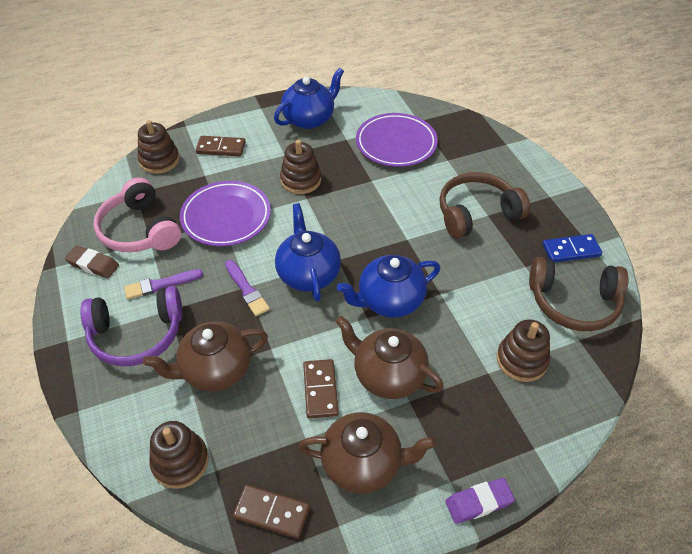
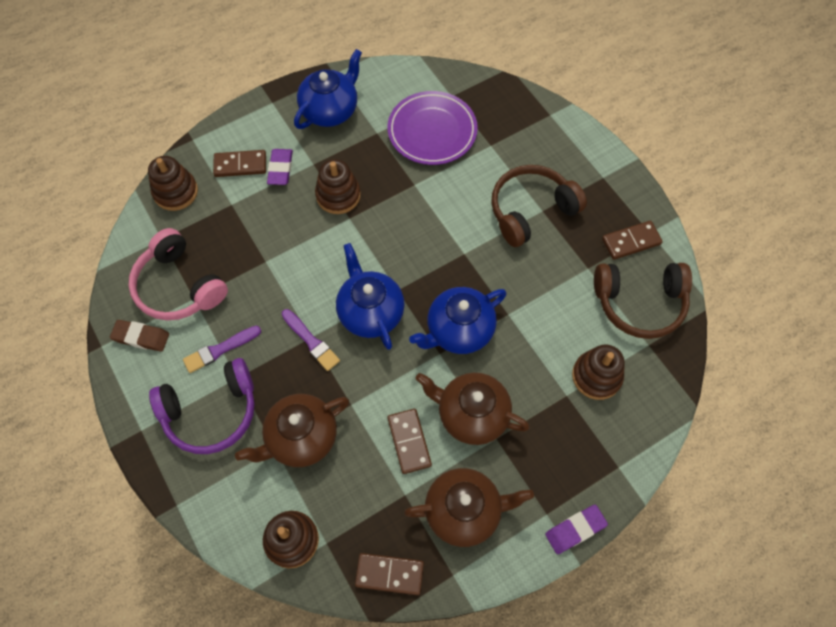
camera: 10 degrees left, 15 degrees up
(226, 217) = (268, 255): purple plate -> none
(255, 155) = (280, 169): none -> purple eraser
(571, 250) = (631, 241): blue domino -> brown domino

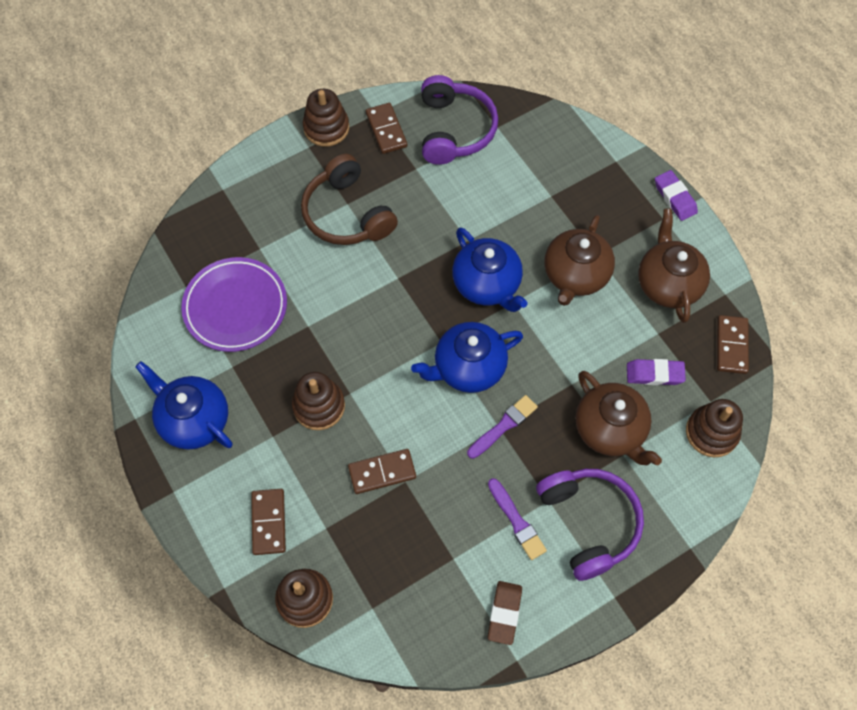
camera: 90 degrees left, 0 degrees up
(179, 286) = (438, 578): pink headphones -> none
(280, 169) = (278, 473): purple eraser -> purple eraser (654, 374)
(409, 441) = (606, 330): brown domino -> brown domino (382, 472)
(596, 376) = (531, 170): brown stacking toy -> brown stacking toy (326, 128)
(639, 303) = (454, 130): brown headphones -> purple headphones

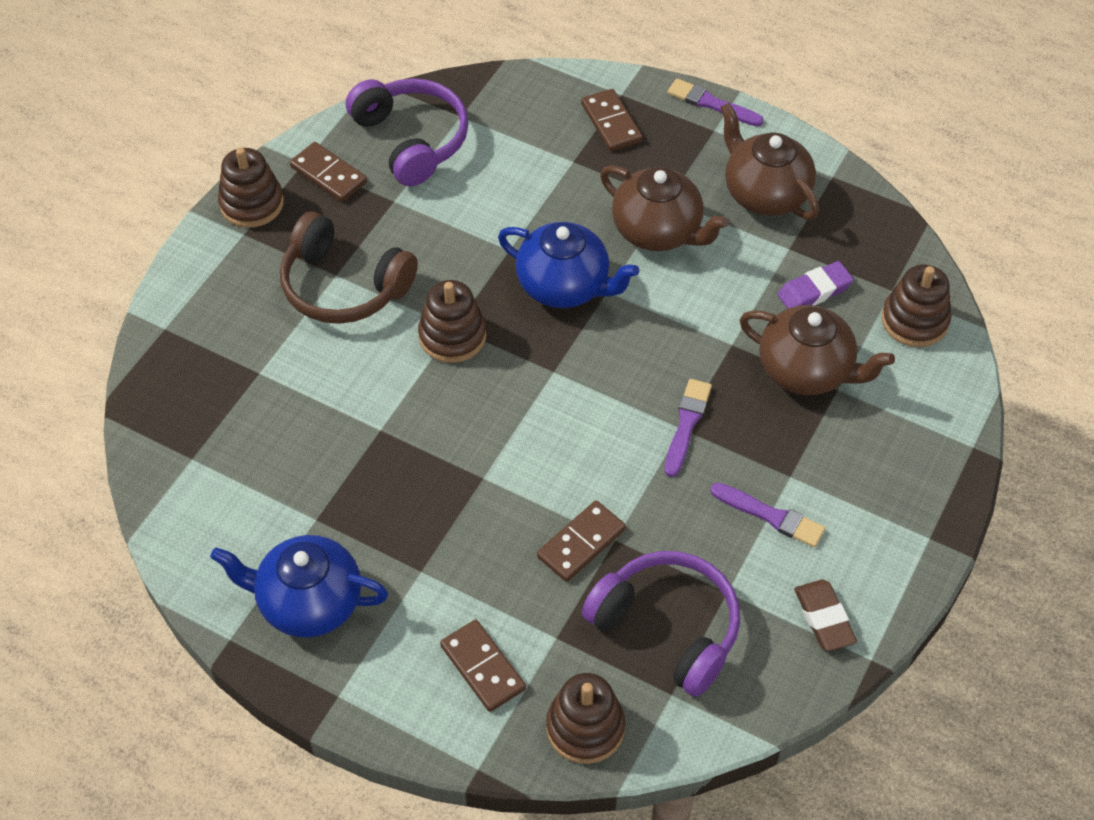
camera: 30 degrees left, 10 degrees down
(235, 307) = (274, 451): purple plate -> none
(319, 406) = (455, 510): brown stacking toy -> brown stacking toy (452, 336)
(468, 368) = (604, 383): blue teapot -> none
(575, 275) = (658, 231): brown teapot -> brown teapot turned 45 degrees counterclockwise
(589, 523) = (850, 477): purple headphones -> purple headphones (668, 627)
(674, 198) = (711, 104): purple eraser -> purple brush
(731, 346) = (875, 224): brown domino -> brown domino (611, 123)

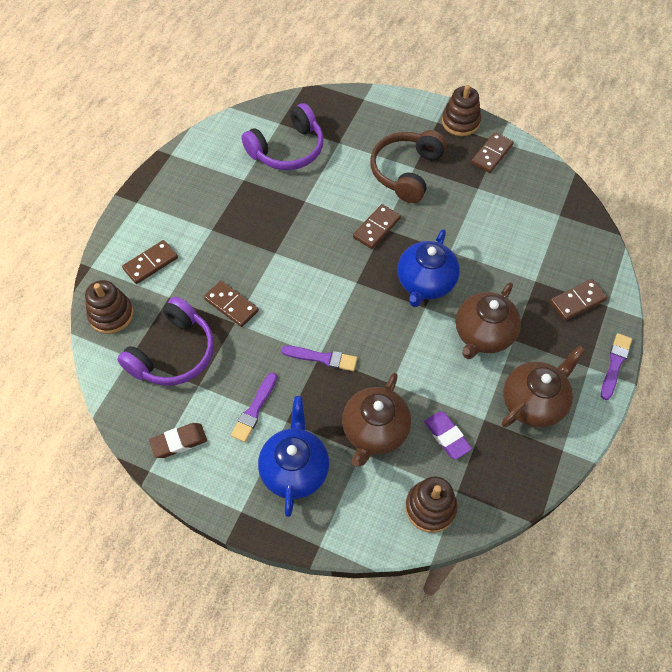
camera: 85 degrees right, 5 degrees up
(309, 602) = (191, 183): blue teapot -> blue teapot (295, 469)
(412, 140) = (531, 191): purple headphones -> purple headphones (288, 150)
(452, 336) = (376, 228): brown stacking toy -> brown domino

